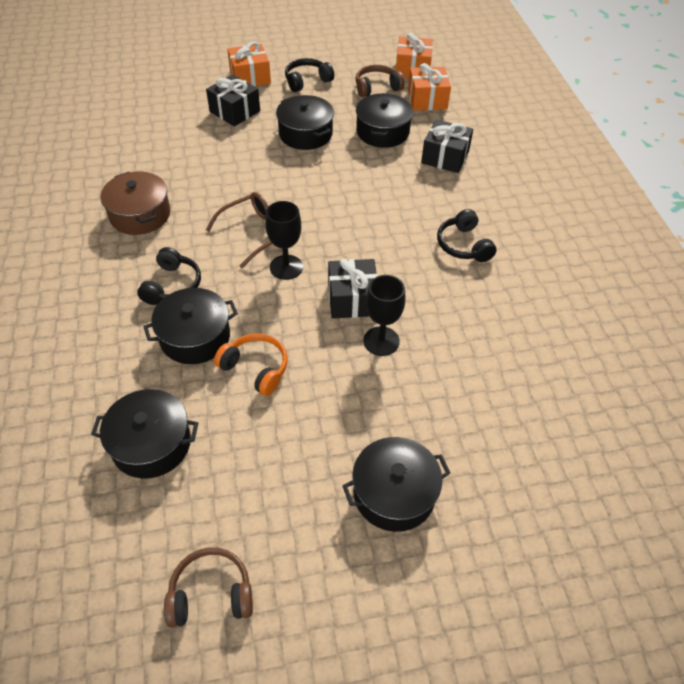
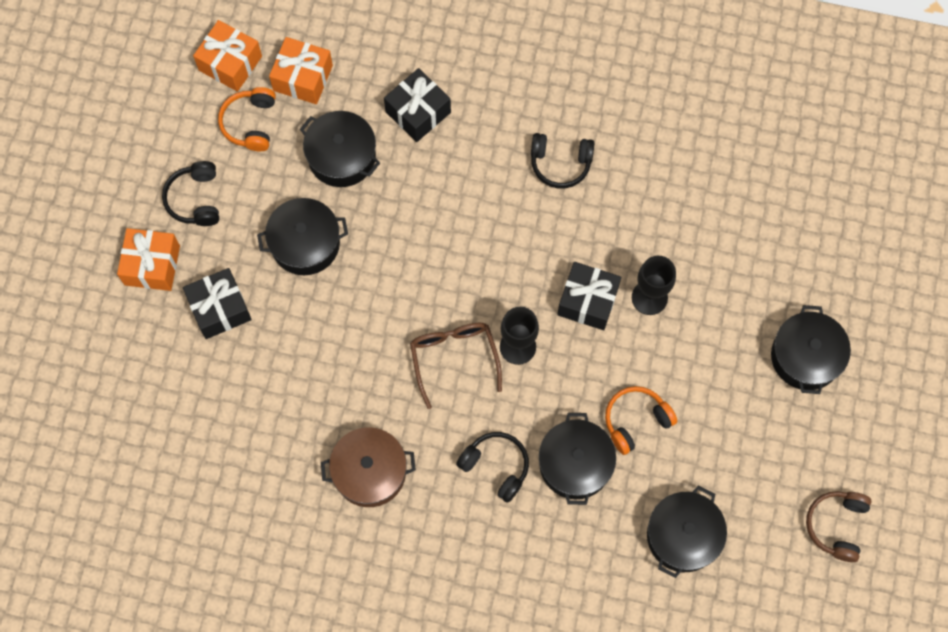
camera: 65 degrees left, 20 degrees up
(377, 88) = (250, 123): brown headphones -> orange headphones

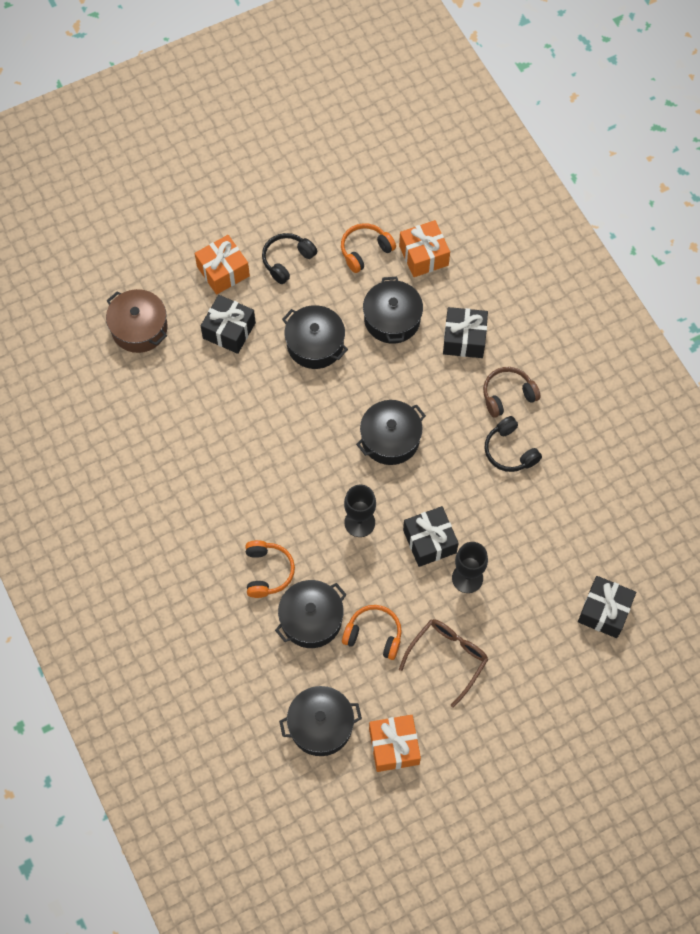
camera: 50 degrees right, 5 degrees down
(230, 63) = (394, 208): orange gift -> orange gift (394, 746)
(370, 472) = (199, 499): brown pot -> brown pot (139, 328)
(454, 358) = (317, 490): brown glasses -> brown glasses (448, 657)
(496, 466) = (267, 572): black headphones -> orange headphones
(774, 210) = (604, 611): none -> black gift
(805, 357) = (517, 711): black pot -> black pot (390, 439)
(836, 525) = (414, 822): brown headphones -> brown headphones (507, 395)

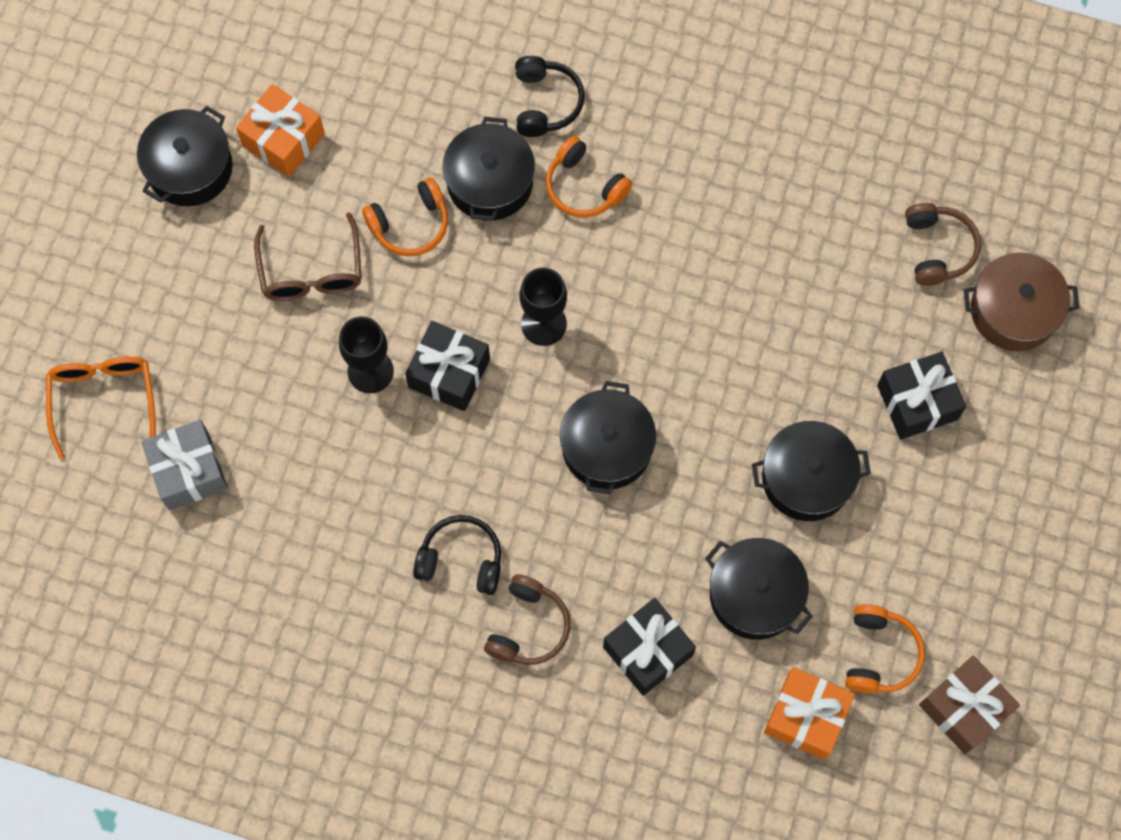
camera: 135 degrees right, 5 degrees up
(138, 385) = (937, 249): none -> brown headphones
(223, 271) = (1006, 466): orange gift -> none
(287, 260) = (952, 551): black headphones -> black headphones (545, 103)
(321, 725) = (375, 95): black pot -> black pot (190, 168)
(353, 202) = (964, 708): none -> brown gift
(604, 611) = (188, 471): black gift -> grey gift
(616, 689) = (104, 399): none -> orange glasses

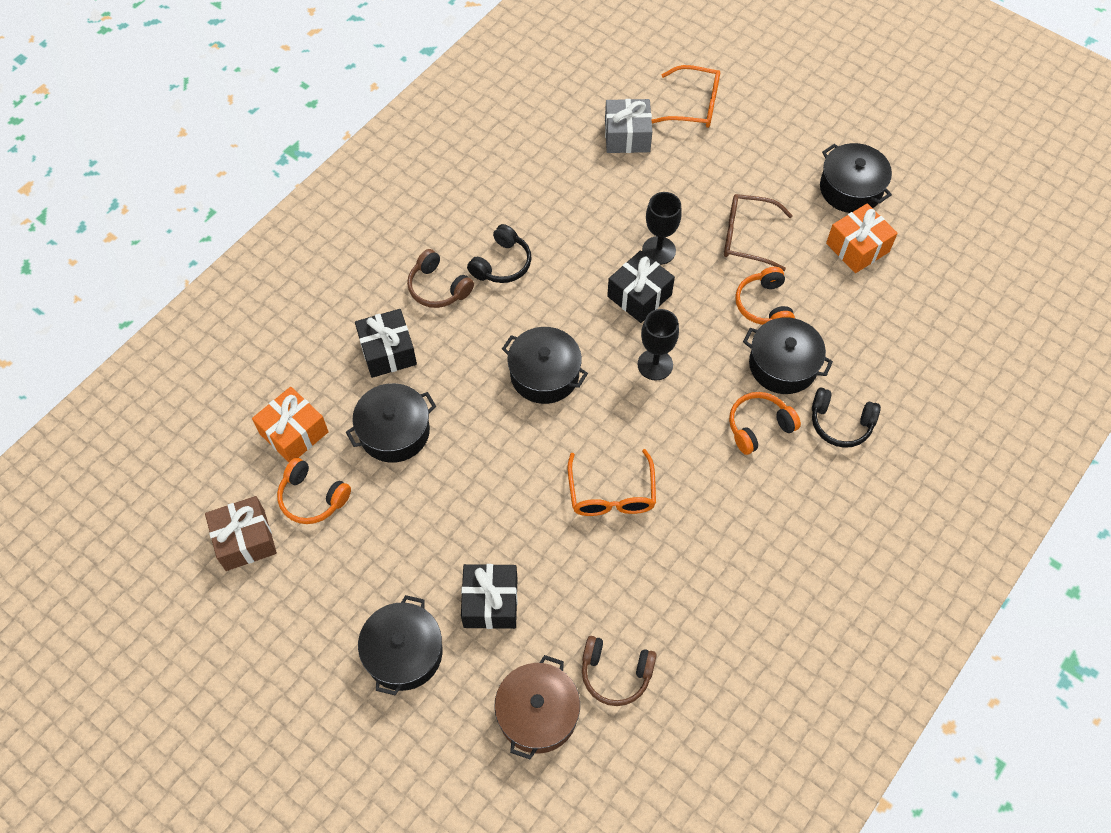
camera: 110 degrees right, 10 degrees down
(734, 319) = (611, 494): none -> orange glasses
(806, 478) = (464, 498): black pot -> black pot (403, 653)

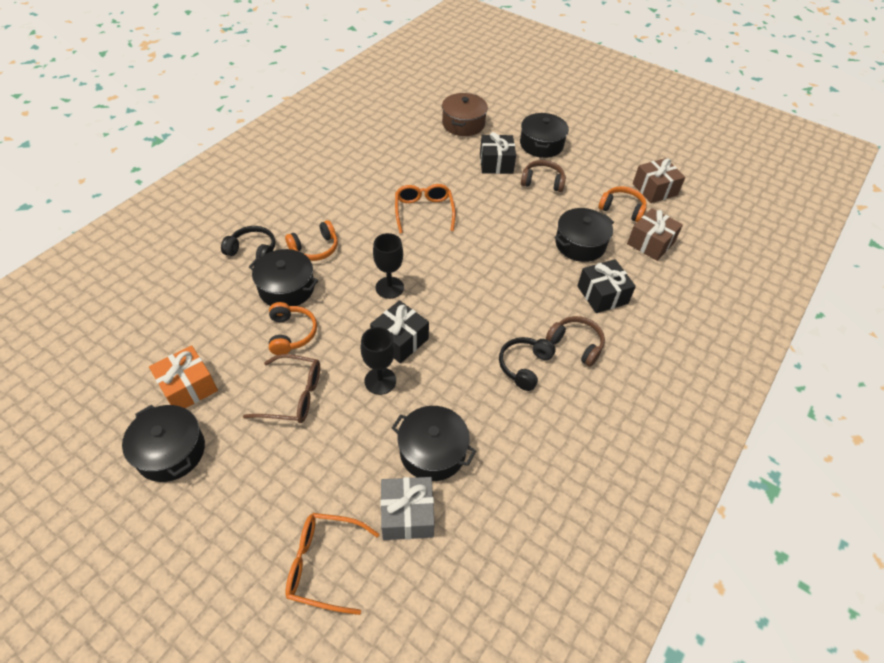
camera: 175 degrees right, 10 degrees down
(294, 433) = (650, 243): orange gift -> brown gift
(544, 374) = (476, 280): black pot -> black pot (432, 451)
(615, 673) = (421, 137): brown headphones -> brown headphones (542, 182)

